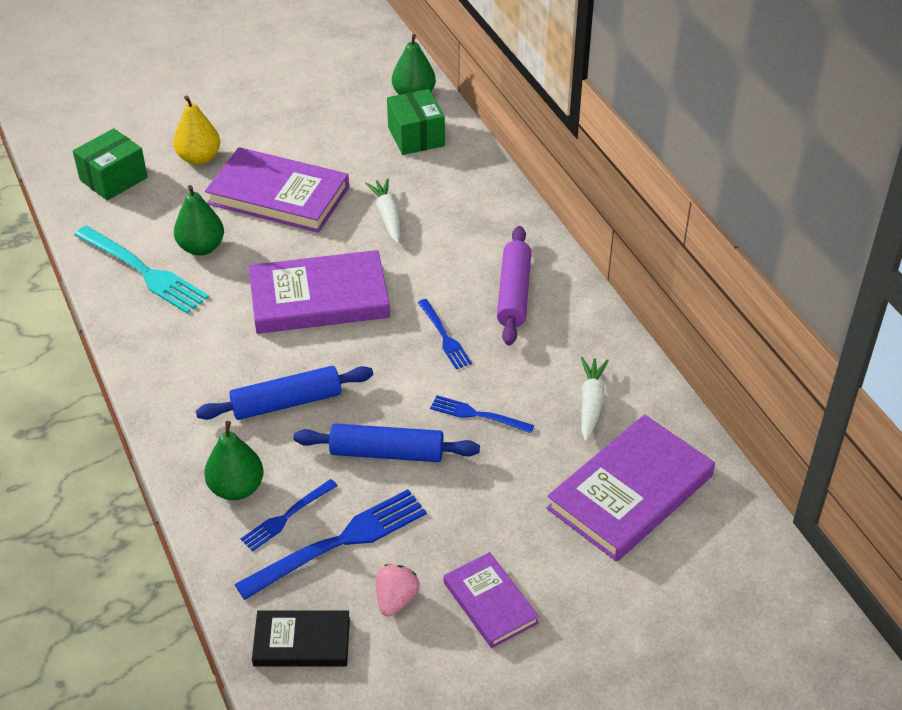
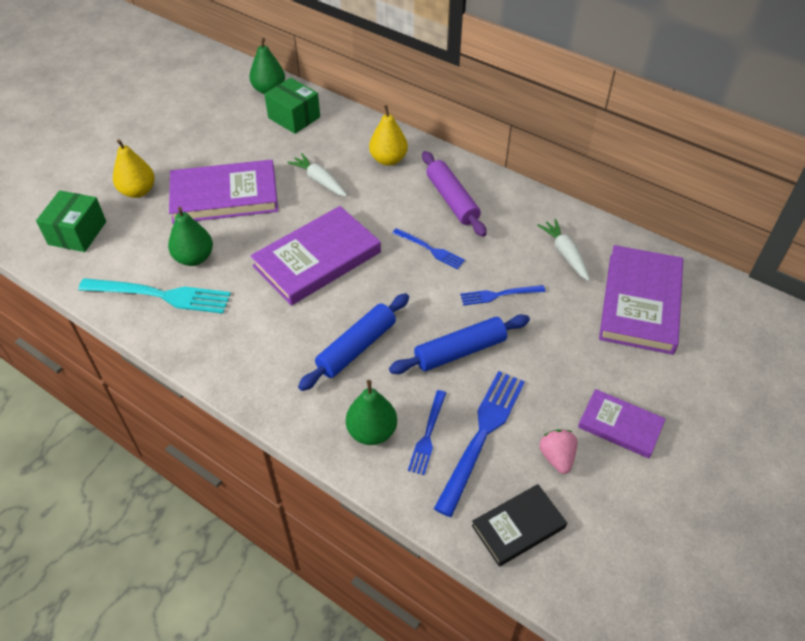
camera: 30 degrees left, 5 degrees up
(480, 221) = (388, 159): none -> yellow pear

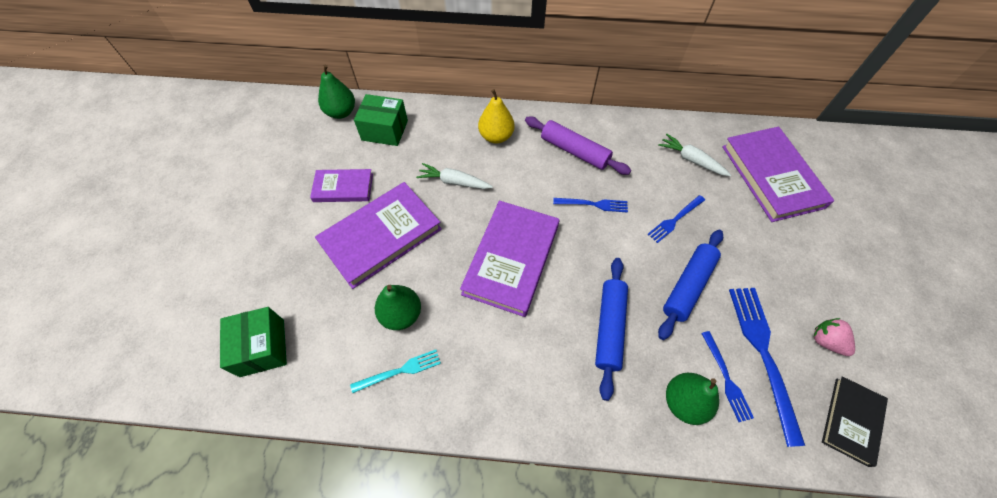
camera: 30 degrees left, 10 degrees up
(138, 191) = (292, 271): yellow pear -> none
(162, 295) = (400, 370): turquoise fork -> turquoise fork, size x0.56
(620, 425) = (842, 288): purple book -> purple book (343, 187)

